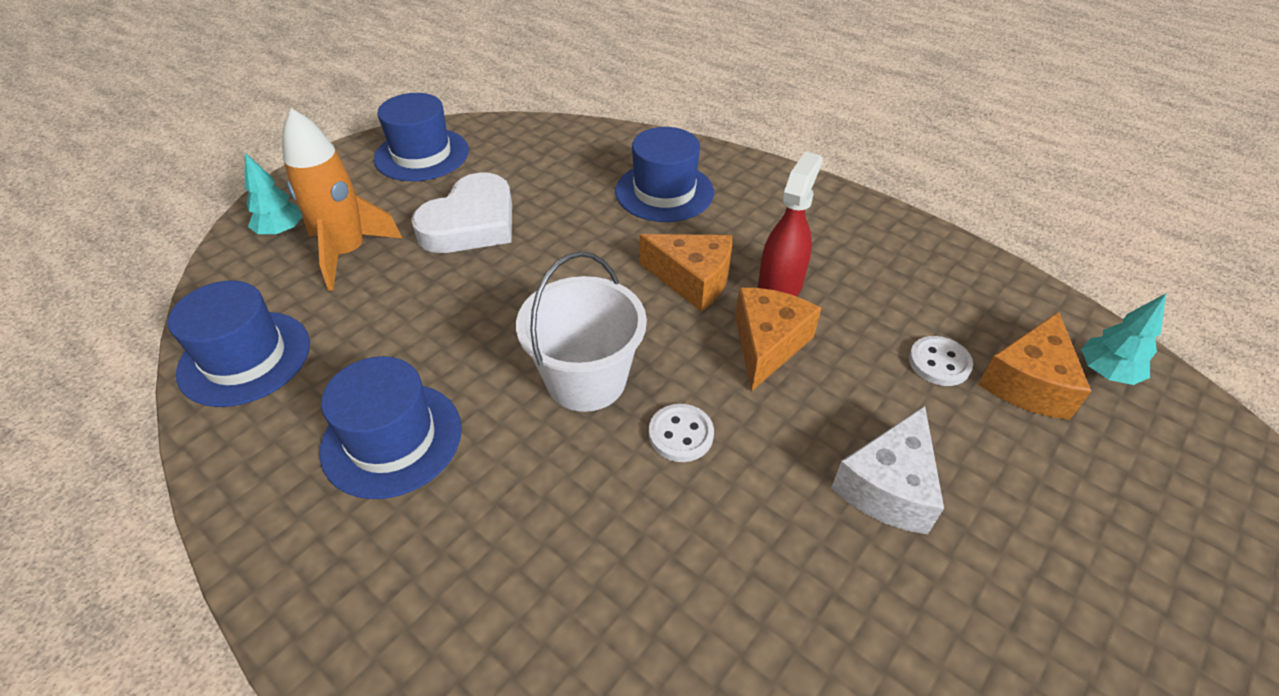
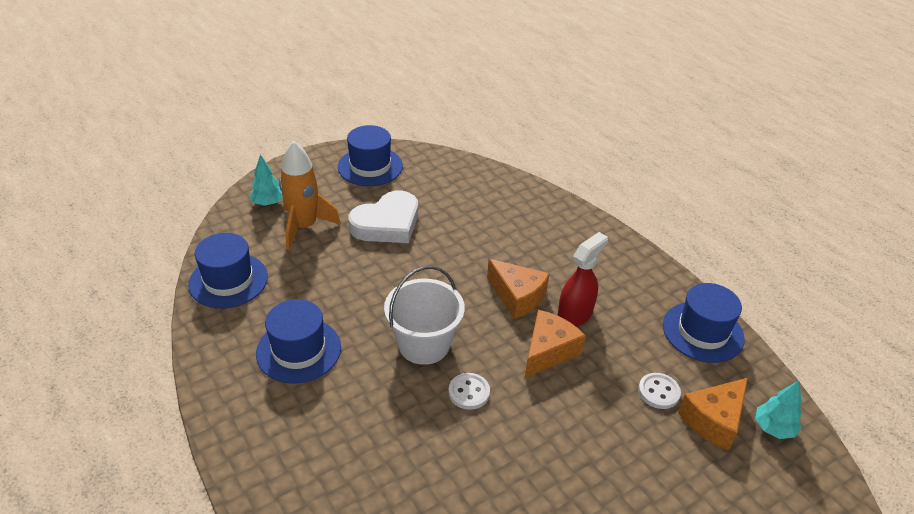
camera: 15 degrees right, 5 degrees down
(664, 192) = (524, 229): blue hat -> blue hat (702, 332)
(888, 486) = (584, 457): white cheese -> none

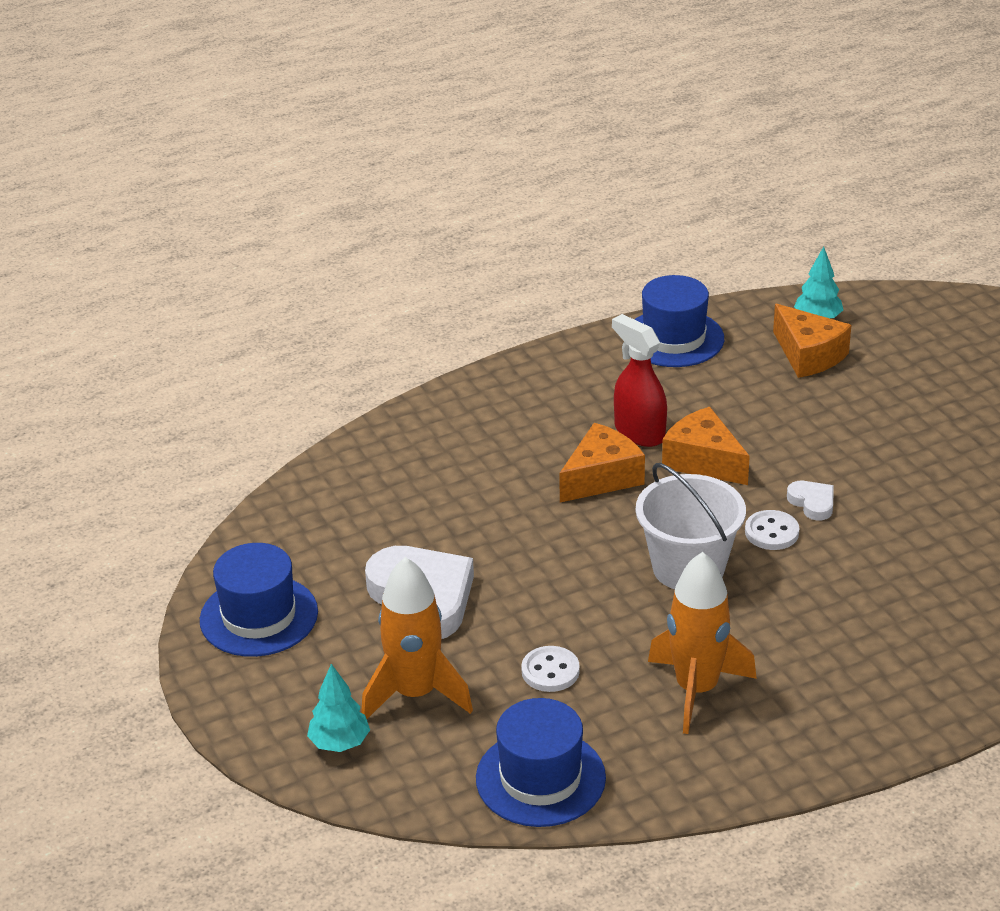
camera: 80 degrees left, 5 degrees down
(298, 350) = (696, 689): blue hat -> orange rocket
(509, 419) = (812, 503): none -> white heart
(658, 392) = (768, 386): white button -> white button (550, 671)

